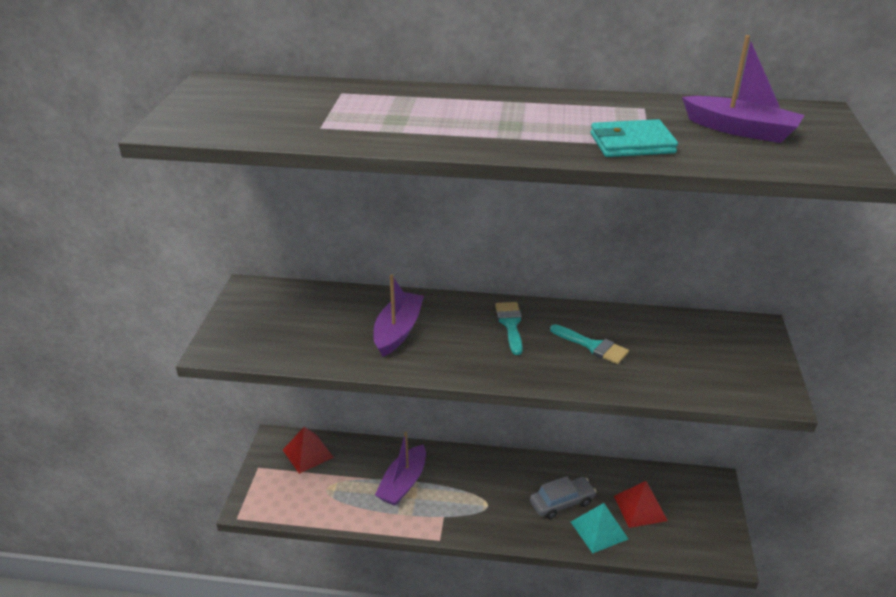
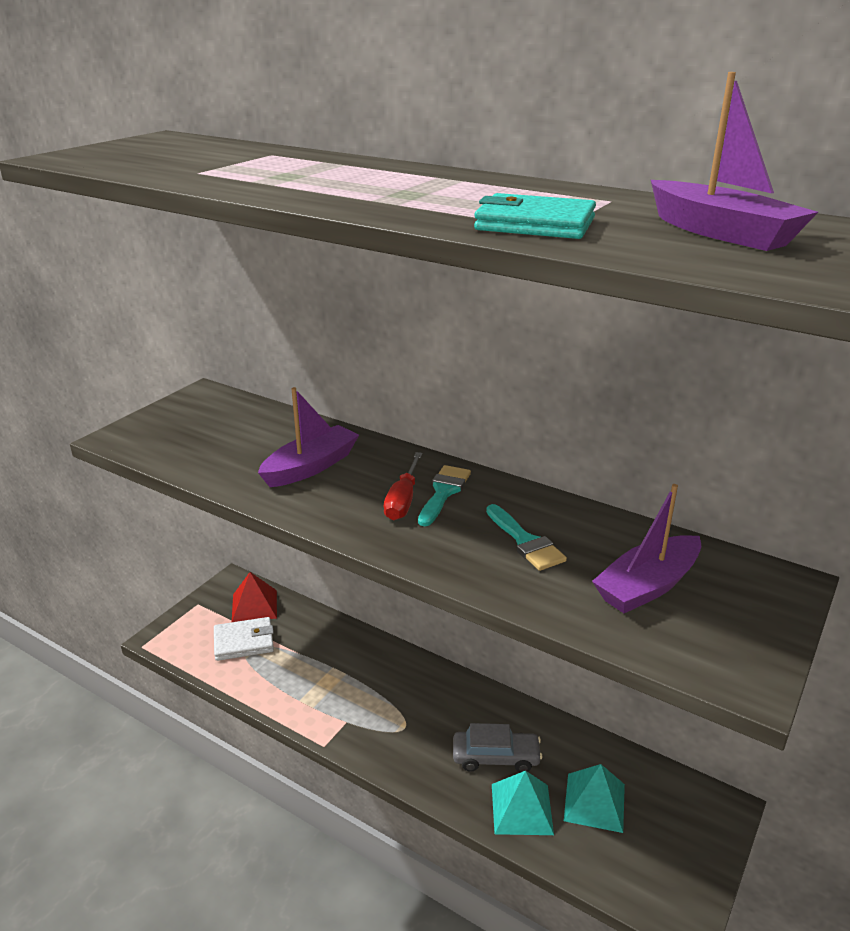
camera: 25 degrees right, 5 degrees down
(321, 485) = (244, 642): none -> white wallet
(403, 483) = (328, 669): purple boat -> purple boat (647, 586)
(488, 339) = (403, 500): none -> red screwdriver
(640, 508) = (594, 802): red pyramid -> turquoise pyramid

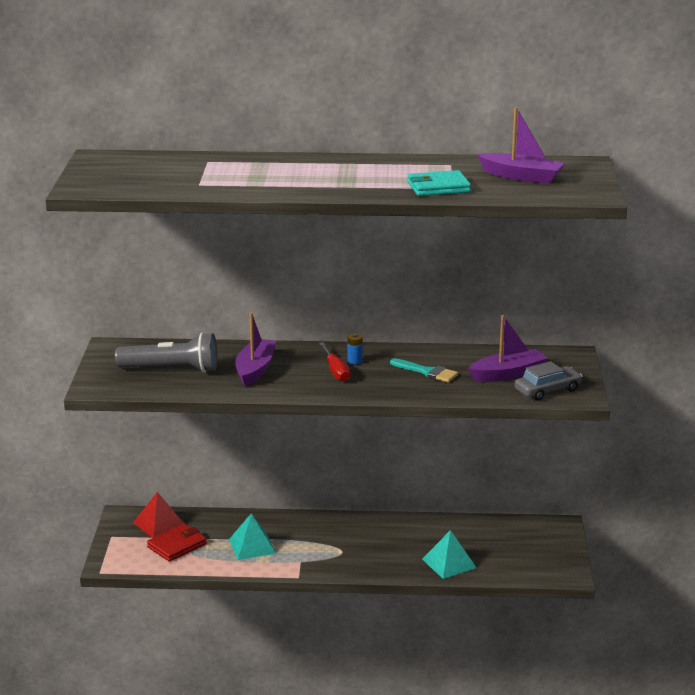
camera: 30 degrees left, 5 degrees down
(223, 438) = (171, 369): none -> grey flashlight
(244, 642) = (177, 545): white wallet -> red wallet
(443, 492) = (355, 361): turquoise brush -> blue battery
(496, 757) = (413, 546): grey car -> grey car (547, 390)
(594, 802) = (488, 546): turquoise pyramid -> turquoise pyramid (252, 546)
(647, 586) = (507, 374): purple boat -> purple boat turned 135 degrees counterclockwise

